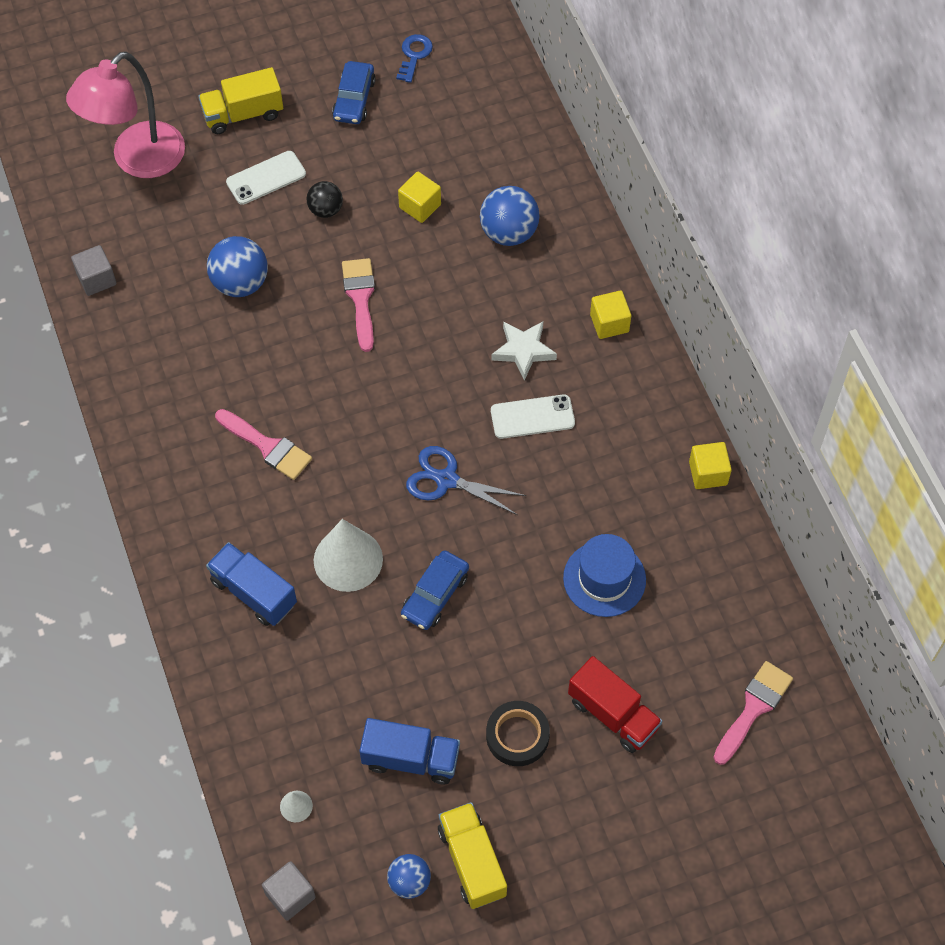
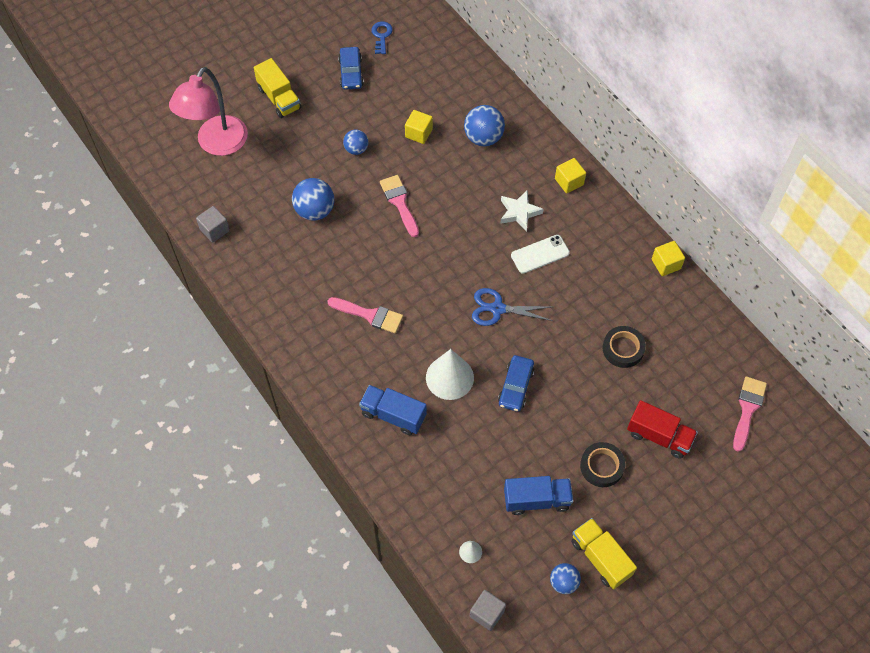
camera: 15 degrees left, 0 degrees up
(243, 114) = (279, 98): yellow truck -> yellow truck turned 90 degrees counterclockwise
(266, 178) = (309, 137): white phone -> none
(325, 210) = (356, 149): black ball -> blue ball
(604, 579) = (623, 349): blue hat -> black tape

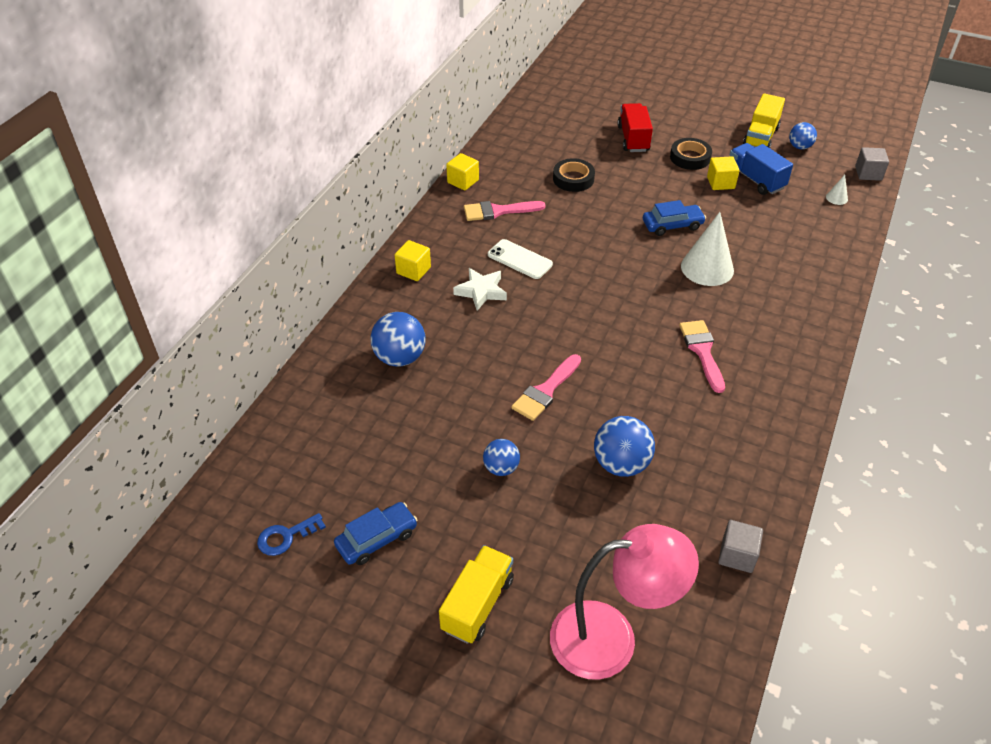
camera: 120 degrees left, 15 degrees down
(393, 415) = (782, 288): blue truck -> none
(418, 133) = (433, 418): yellow cube -> yellow cube (720, 183)
(497, 309) = (606, 265): blue scissors -> none
(747, 409) = (565, 106): pink brush -> pink brush (498, 211)

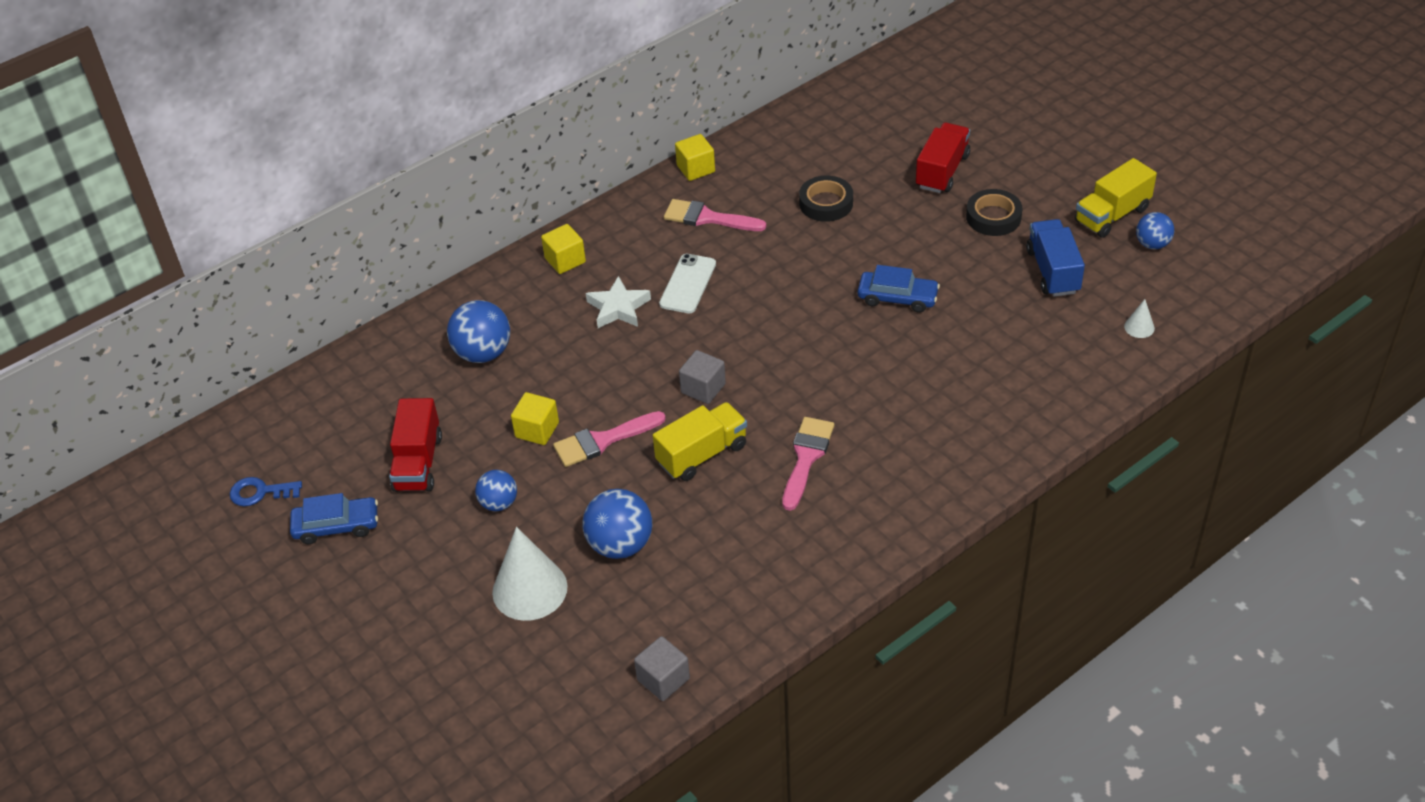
camera: 30 degrees right, 0 degrees up
(410, 460) = (418, 463): none -> red truck
(477, 604) = (382, 622): yellow truck -> yellow truck (702, 454)
(520, 259) = (688, 284): white phone -> white phone turned 45 degrees clockwise
(611, 638) = (479, 703): pink lamp -> none
(707, 268) = (895, 363): white cone -> white cone (529, 589)
(720, 183) = (1004, 262): yellow cube -> yellow cube (537, 430)
(868, 173) = (1213, 308): grey cube -> grey cube (703, 388)

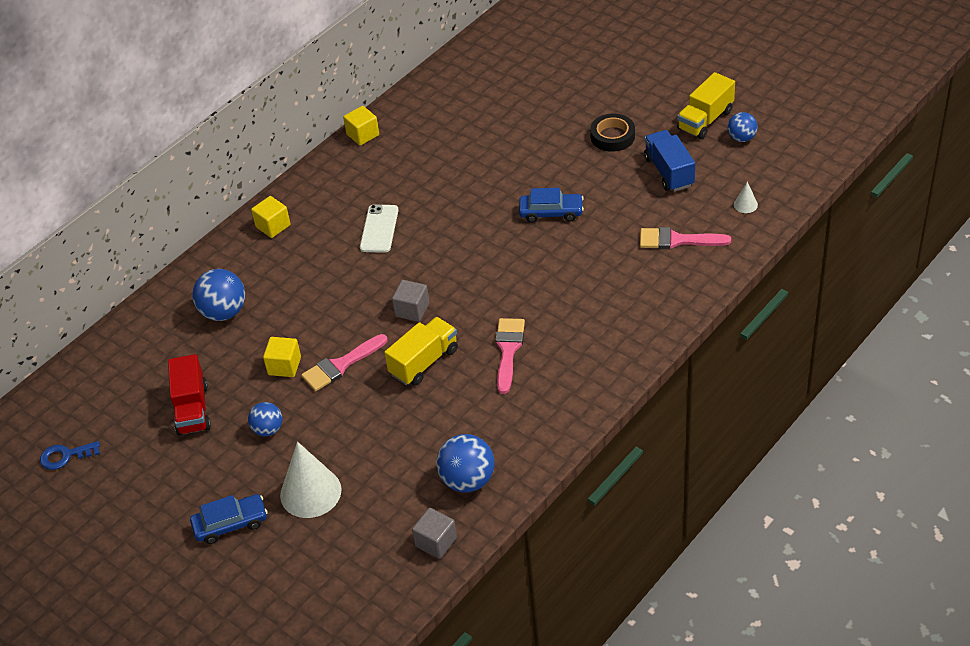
camera: 10 degrees left, 0 degrees up
(336, 526) = (137, 471): blue car -> blue car (230, 524)
(618, 308) = (327, 257): white star -> none
(620, 544) = (375, 444): blue ball -> blue ball (467, 480)
(707, 218) = (382, 173): pink brush -> pink brush (677, 240)
(826, 203) = (476, 146): black tape -> none
(942, 171) = (563, 106): red truck -> none

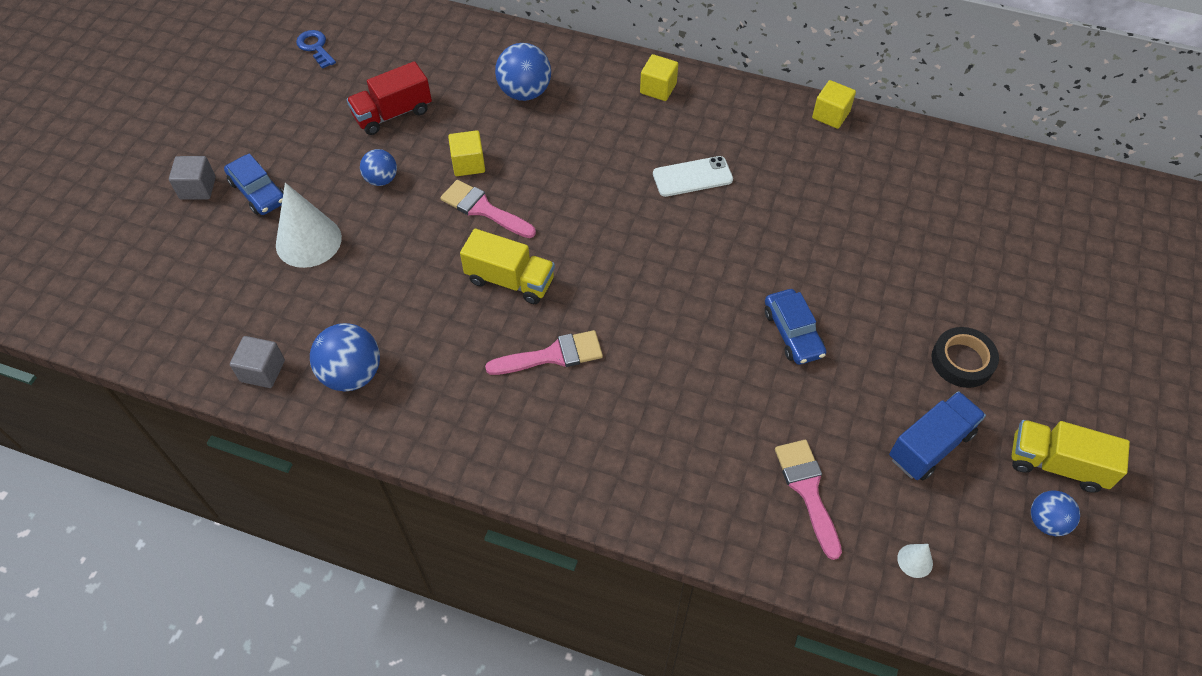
camera: 65 degrees right, 10 degrees up
(412, 310) = (583, 245): grey cube -> grey cube (198, 188)

